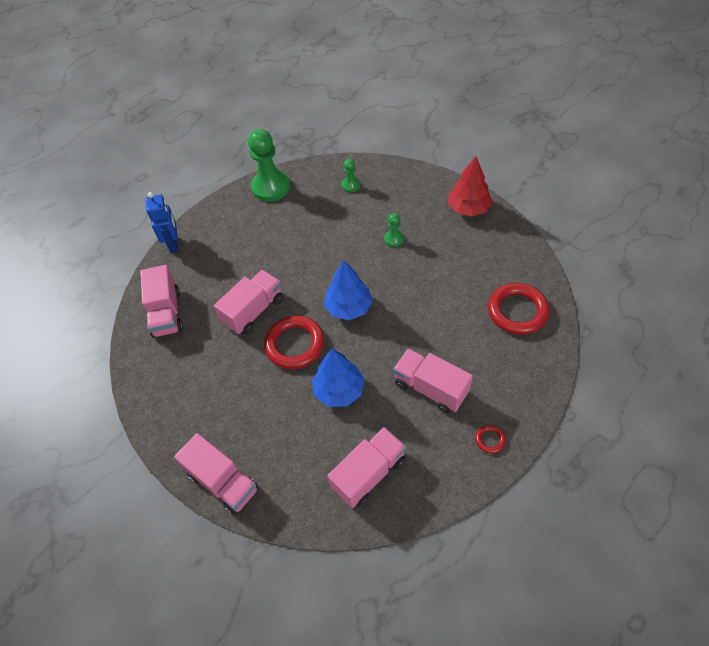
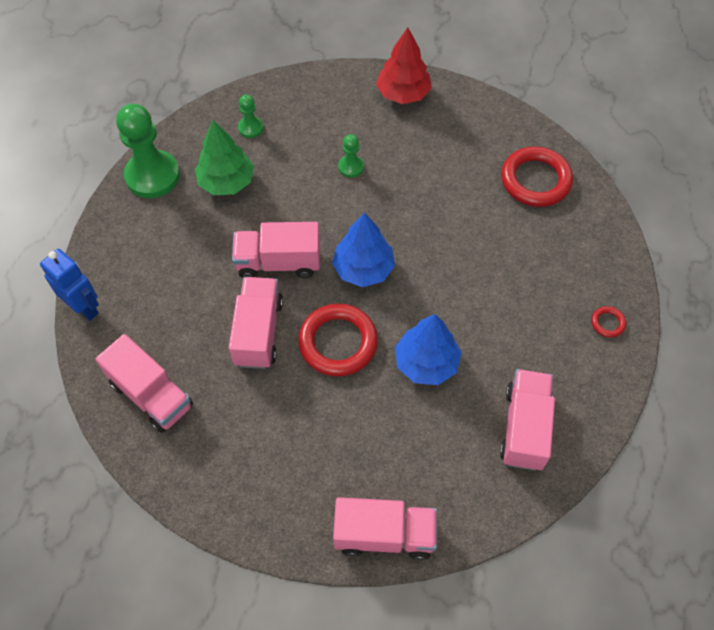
camera: 40 degrees left, 5 degrees up
(309, 211) = (226, 182): none -> green tree
(430, 388) = (515, 306): pink truck -> pink truck (278, 262)

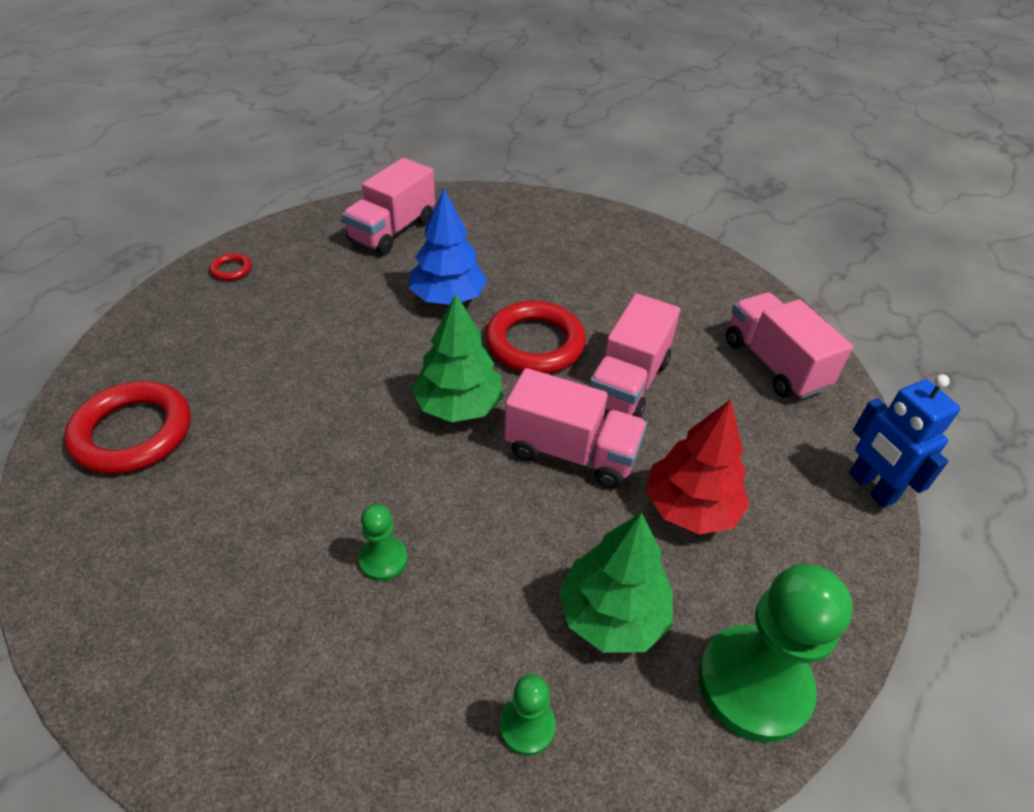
camera: 160 degrees left, 15 degrees down
(363, 269) = (459, 405): blue tree -> green tree
(384, 535) = (565, 211): pink truck -> none
(403, 94) = (178, 684): red tree -> red tree (690, 508)

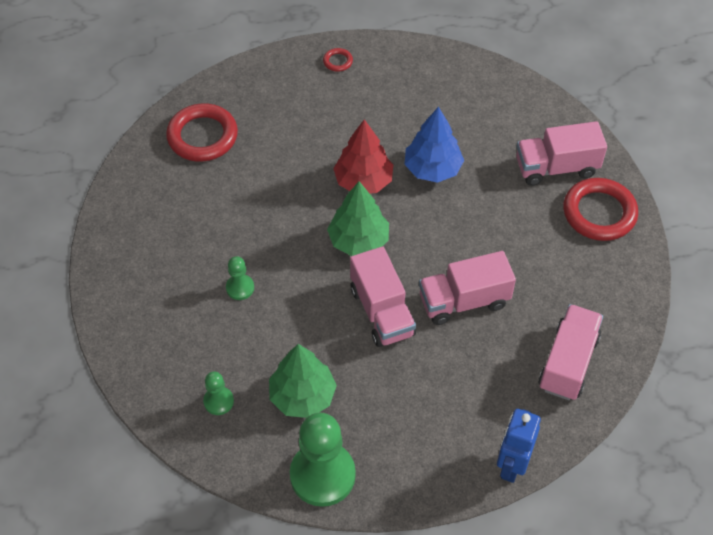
camera: 50 degrees right, 10 degrees up
(392, 230) = (457, 94): pink truck -> pink truck (556, 167)
(535, 343) = (444, 236): red ring -> red ring (599, 213)
(690, 508) = (402, 388): red tree -> red tree (363, 181)

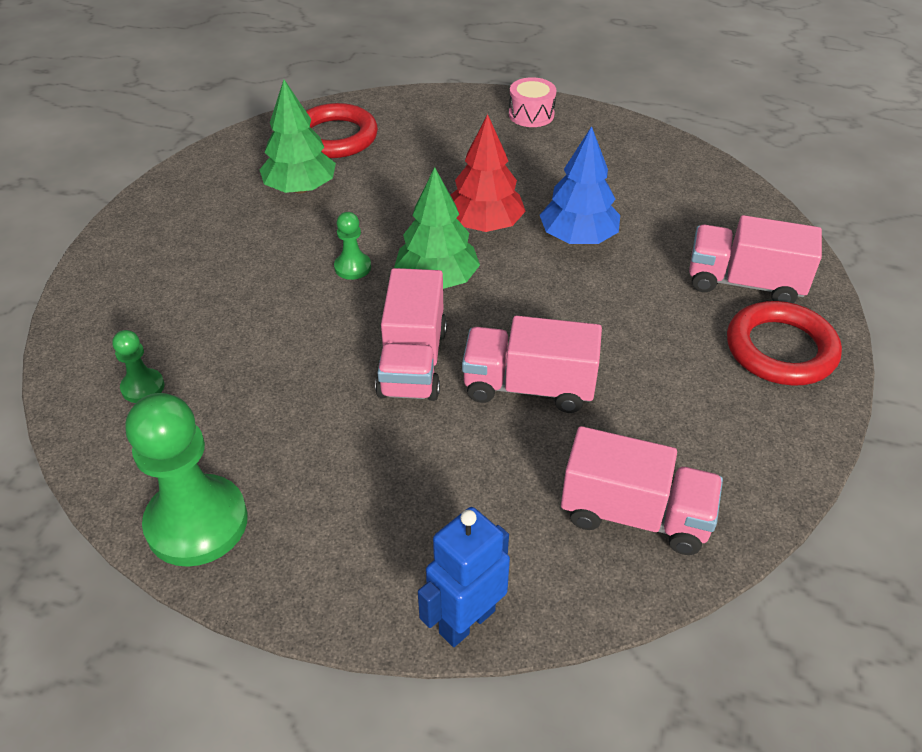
camera: 25 degrees right, 10 degrees down
(240, 288) = (263, 281): green pawn -> green pawn (352, 267)
(302, 396) = (245, 419): green tree -> green tree (300, 188)
(338, 61) = (531, 115): red ring -> pink drum
(568, 363) = (635, 515): pink truck -> pink truck turned 60 degrees clockwise

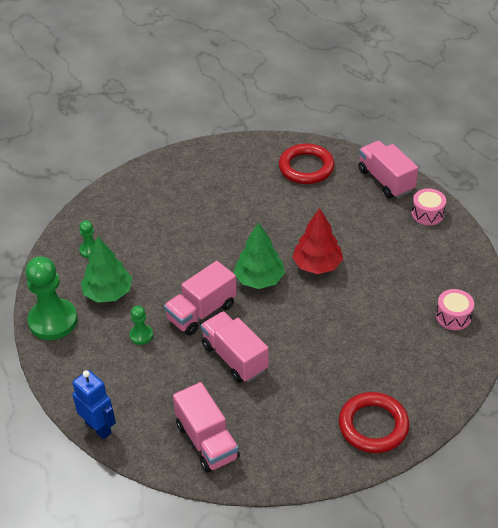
camera: 45 degrees right, 0 degrees up
(300, 188) = (255, 189): green tree -> green tree (108, 293)
(352, 267) = (230, 248): green pawn -> green pawn (141, 335)
(466, 621) = (99, 428): blue robot -> blue robot turned 45 degrees clockwise
(578, 238) = (354, 302): blue tree -> none
(693, 191) = (453, 316): none -> pink drum
(744, 283) = (405, 382): pink truck -> pink truck (386, 180)

